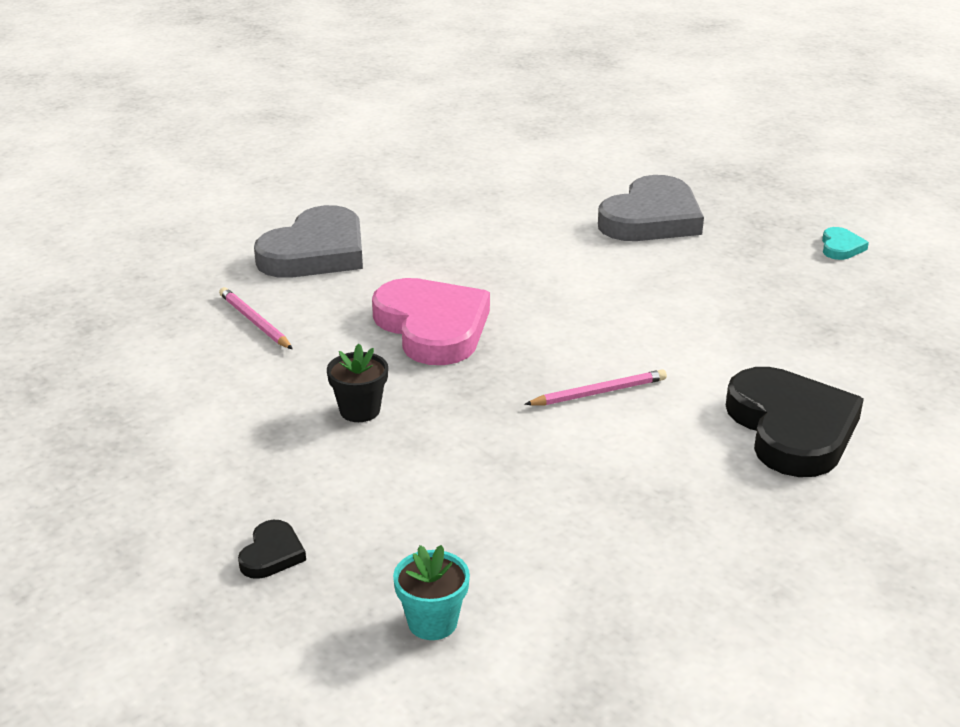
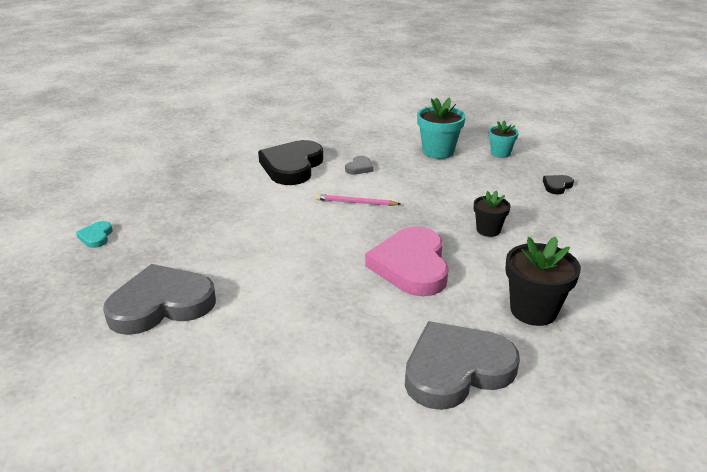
camera: 150 degrees left, 0 degrees up
(255, 322) = (533, 310): pink pencil -> black flower pot
(572, 574) = (438, 152): none -> turquoise flower pot
(677, 468) = (359, 168): none -> grey heart
(841, 247) = (96, 237): turquoise heart -> turquoise heart turned 45 degrees counterclockwise

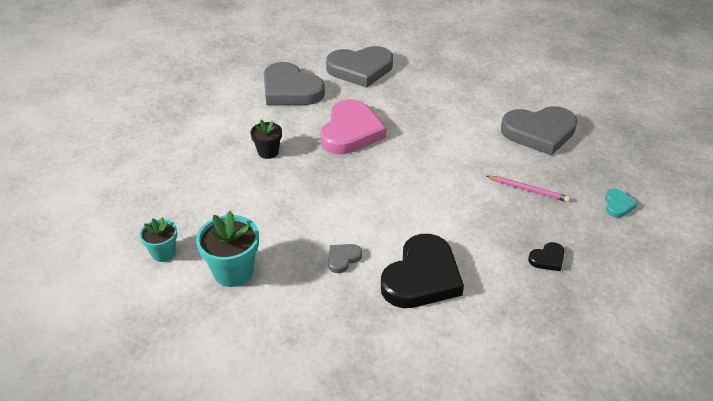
camera: 165 degrees left, 10 degrees up
(356, 203) = (368, 204): pink pencil -> pink pencil (528, 190)
(533, 310) = (290, 90): black flower pot -> grey heart
(557, 186) = (157, 190): black heart -> black heart (547, 259)

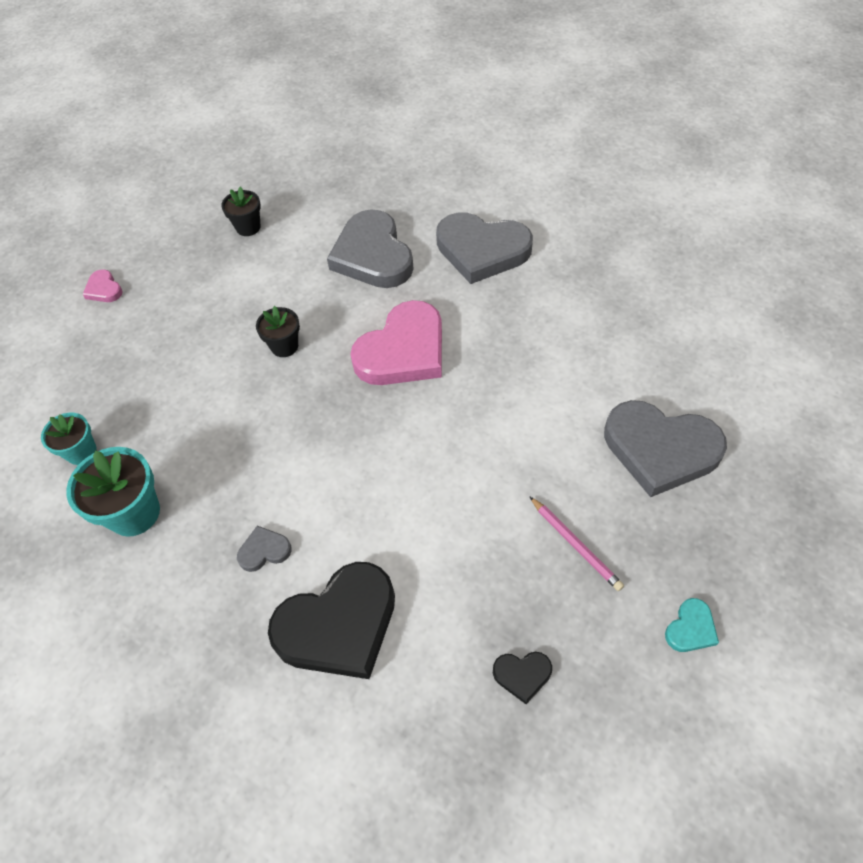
camera: 30 degrees right, 15 degrees up
(102, 159) = (104, 289): none -> pink heart
(188, 97) = (248, 227): none -> black flower pot

